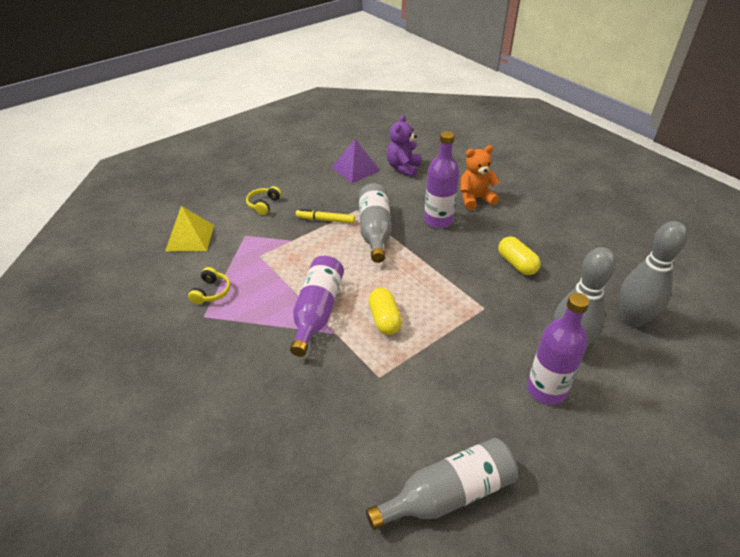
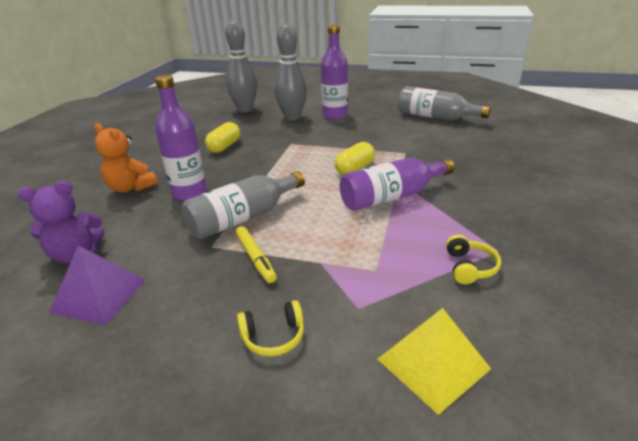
camera: 125 degrees left, 10 degrees down
(211, 292) = (469, 267): yellow headphones -> yellow headphones turned 120 degrees clockwise

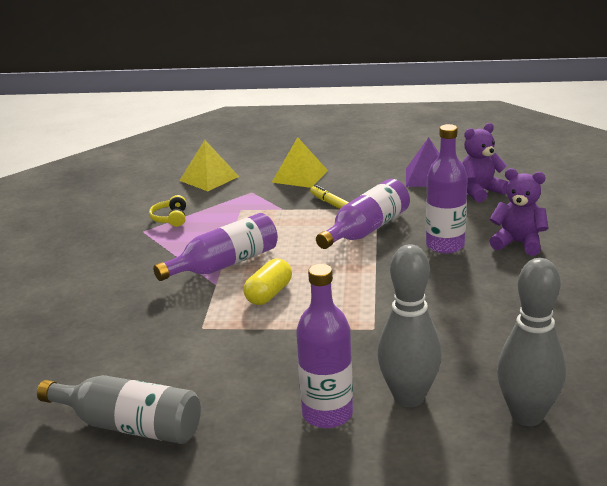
camera: 170 degrees right, 5 degrees down
(131, 187) = (518, 243): orange teddy bear -> purple teddy bear
(224, 147) = (470, 312): yellow capsule -> none
(243, 218) = (366, 230): grey bottle -> purple bottle
(273, 337) = (299, 176): yellow headphones -> yellow pyramid

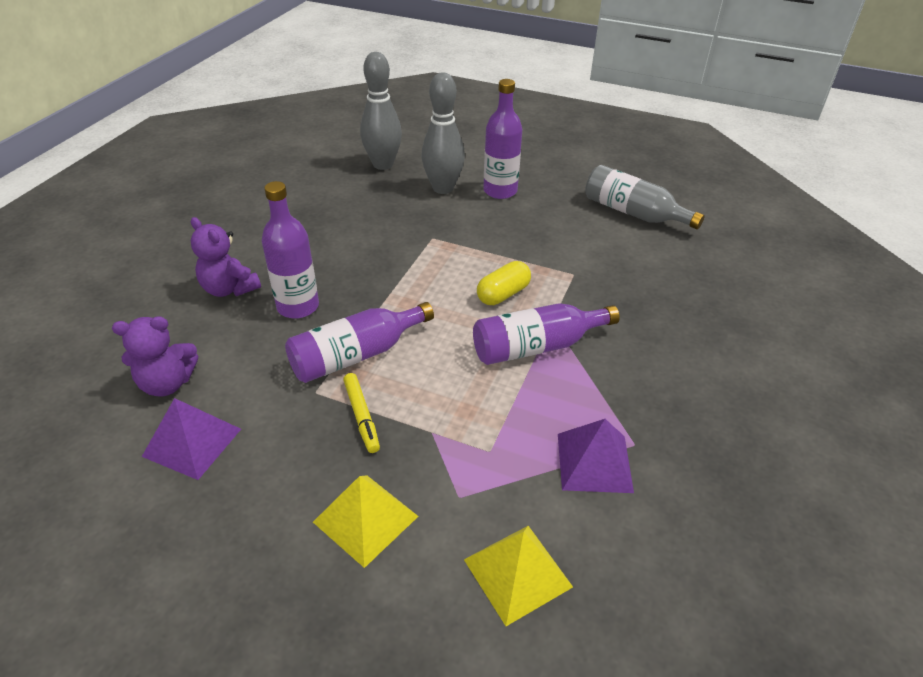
camera: 165 degrees left, 15 degrees up
(170, 218) = (594, 462): yellow headphones -> purple pyramid

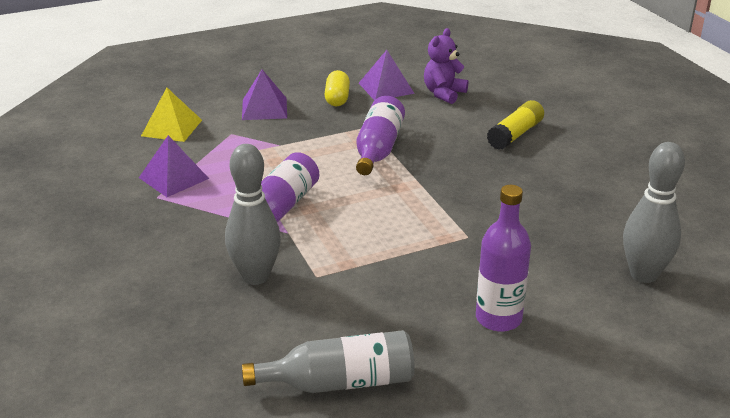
camera: 135 degrees right, 10 degrees down
(229, 289) = (515, 134): purple teddy bear -> yellow glue stick
(298, 306) = (458, 149): purple bottle -> none
(362, 416) = (327, 132): yellow marker -> none
(365, 519) = (264, 108): yellow pyramid -> purple pyramid
(443, 188) = (548, 286): grey bowling pin -> grey bowling pin (255, 276)
(503, 294) = (348, 229): yellow capsule -> yellow capsule (337, 98)

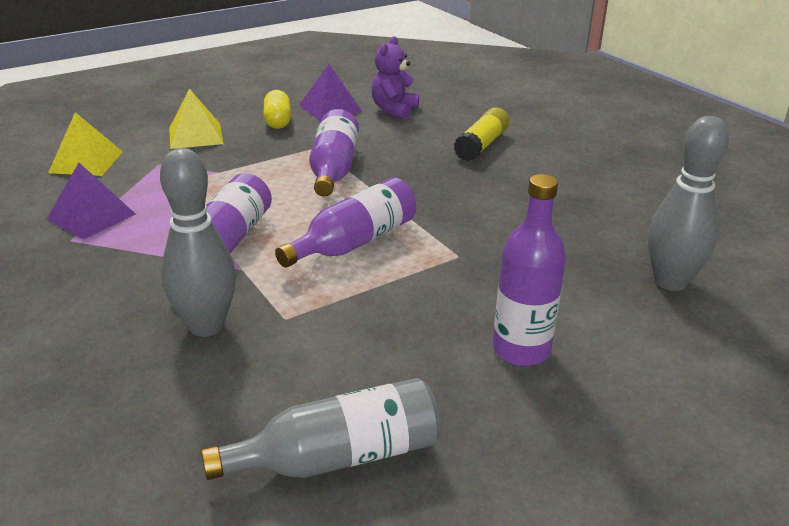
camera: 10 degrees left, 0 degrees up
(264, 108) = (195, 135): purple pyramid -> yellow pyramid
(383, 217) = (354, 242): none -> purple bottle

